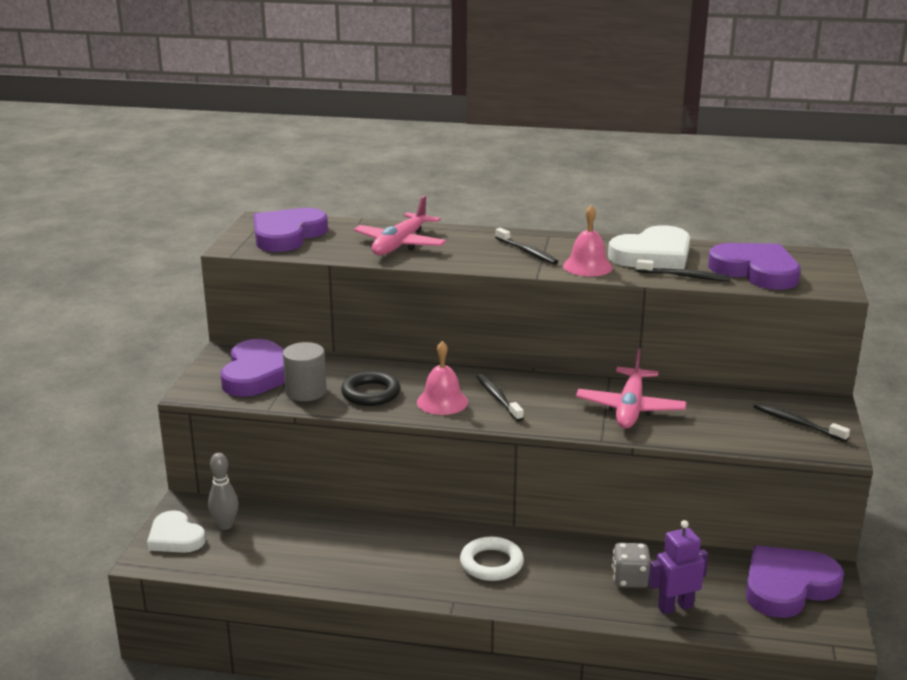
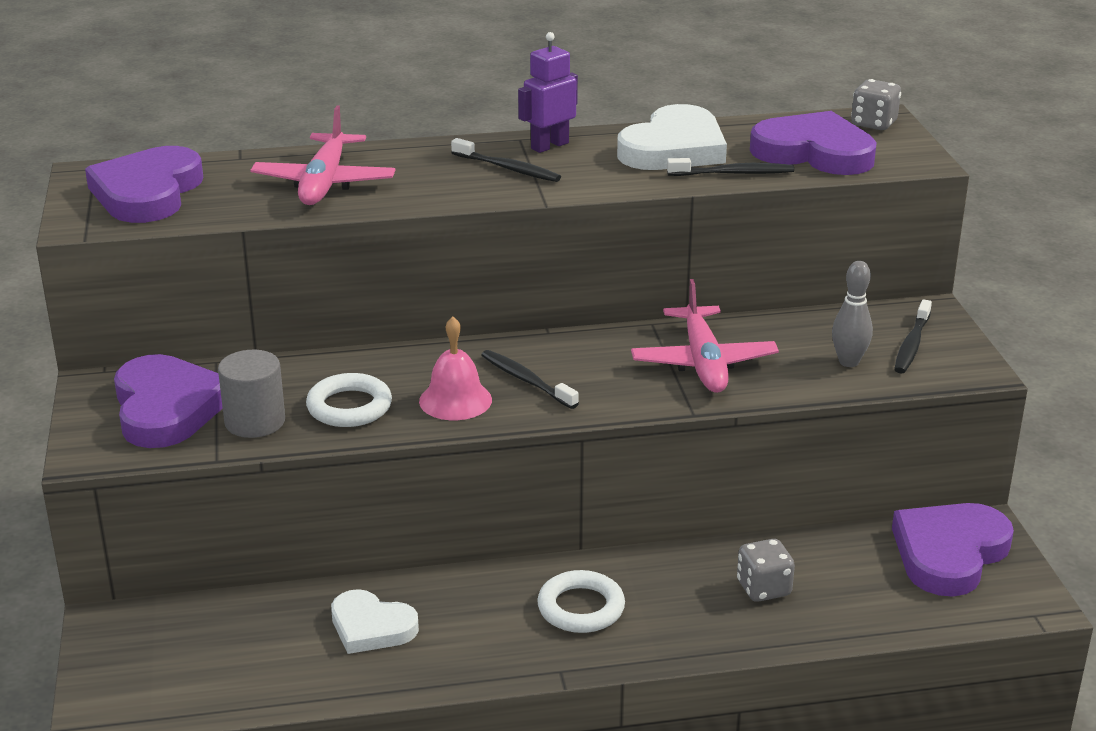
camera: 20 degrees left, 5 degrees up
(175, 537) = (119, 673): white heart -> white heart (371, 627)
(225, 525) = (183, 638): grey bowling pin -> grey bowling pin (848, 362)
(371, 393) = (349, 407): black ring -> white ring
(587, 266) = (601, 178): pink bell -> none
(675, 607) = (835, 611): purple robot -> purple robot (549, 146)
(797, 423) = (912, 344): black toothbrush -> black toothbrush turned 90 degrees counterclockwise
(816, 259) = (873, 123): none -> grey dice

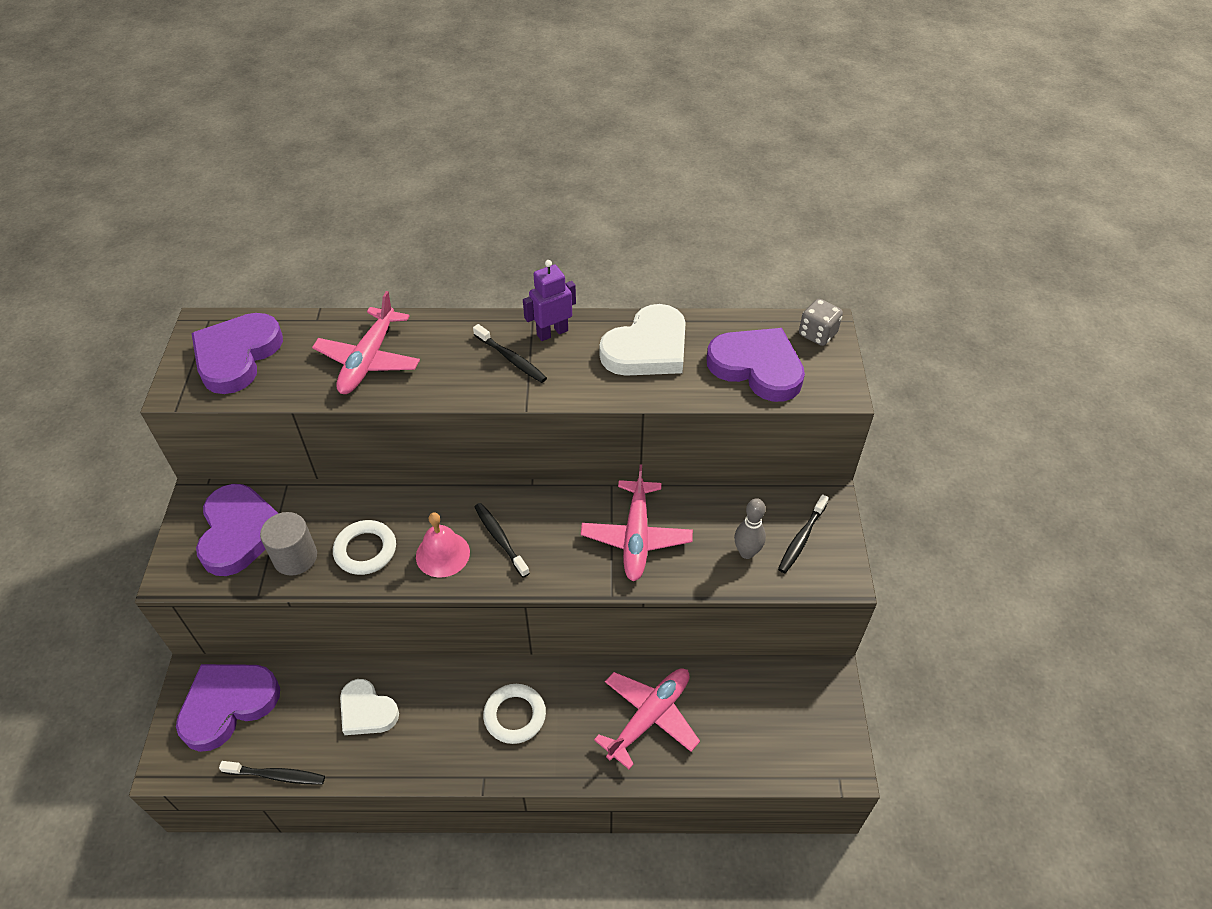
camera: 10 degrees right, 20 degrees up
(733, 173) = (684, 388): black toothbrush -> black toothbrush (276, 775)
(763, 588) = (649, 717): grey dice -> pink plane
(949, 553) = (795, 702): purple heart -> purple heart (228, 705)

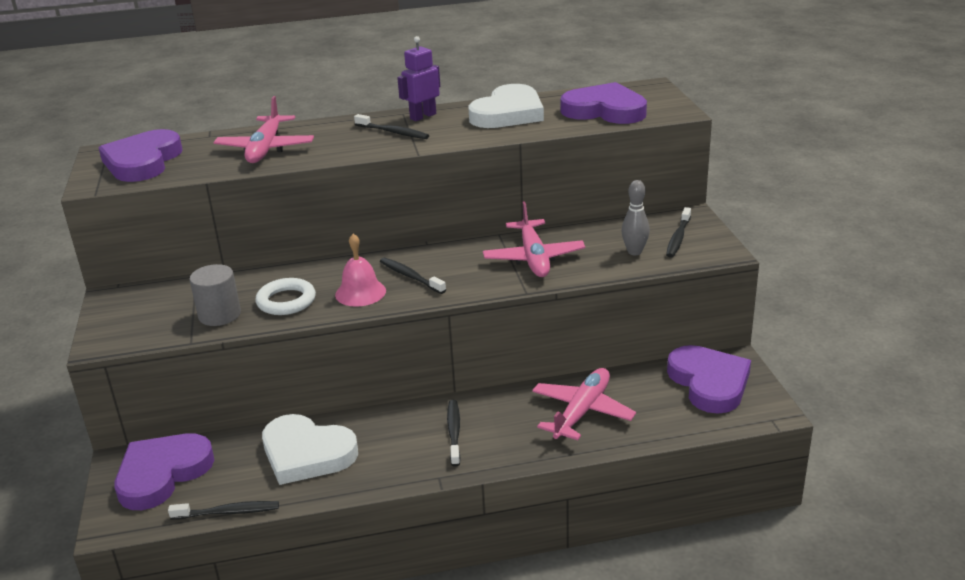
camera: 10 degrees left, 20 degrees down
(239, 532) = (159, 309): purple heart -> purple heart (709, 383)
(367, 711) = (306, 454): white heart -> white heart, size x1.55
(515, 716) = (454, 432): white ring -> black toothbrush
(817, 334) = (646, 90): grey dice -> none

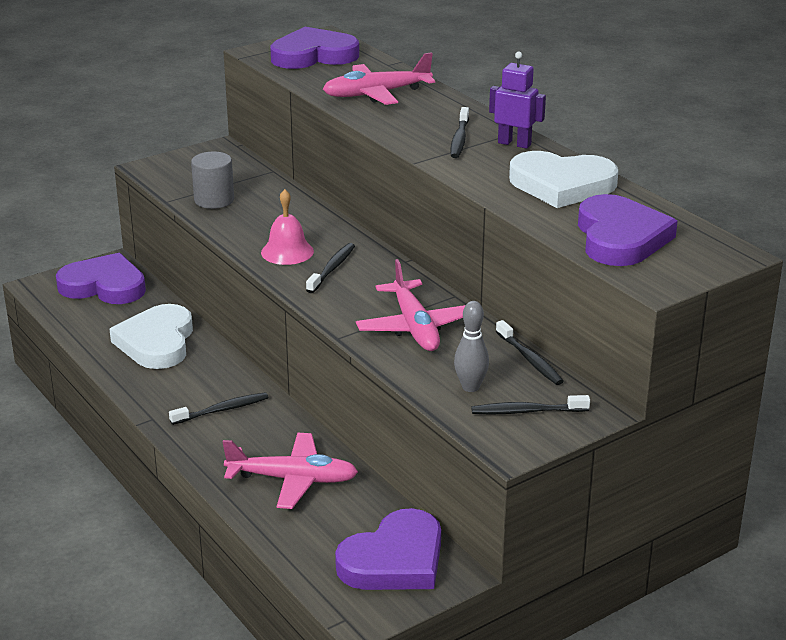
camera: 65 degrees right, 0 degrees up
(228, 512) = (68, 329): black toothbrush -> black toothbrush (530, 359)
(286, 301) = (252, 222): white ring -> none
(533, 257) = (414, 327): pink plane -> pink plane turned 75 degrees counterclockwise

